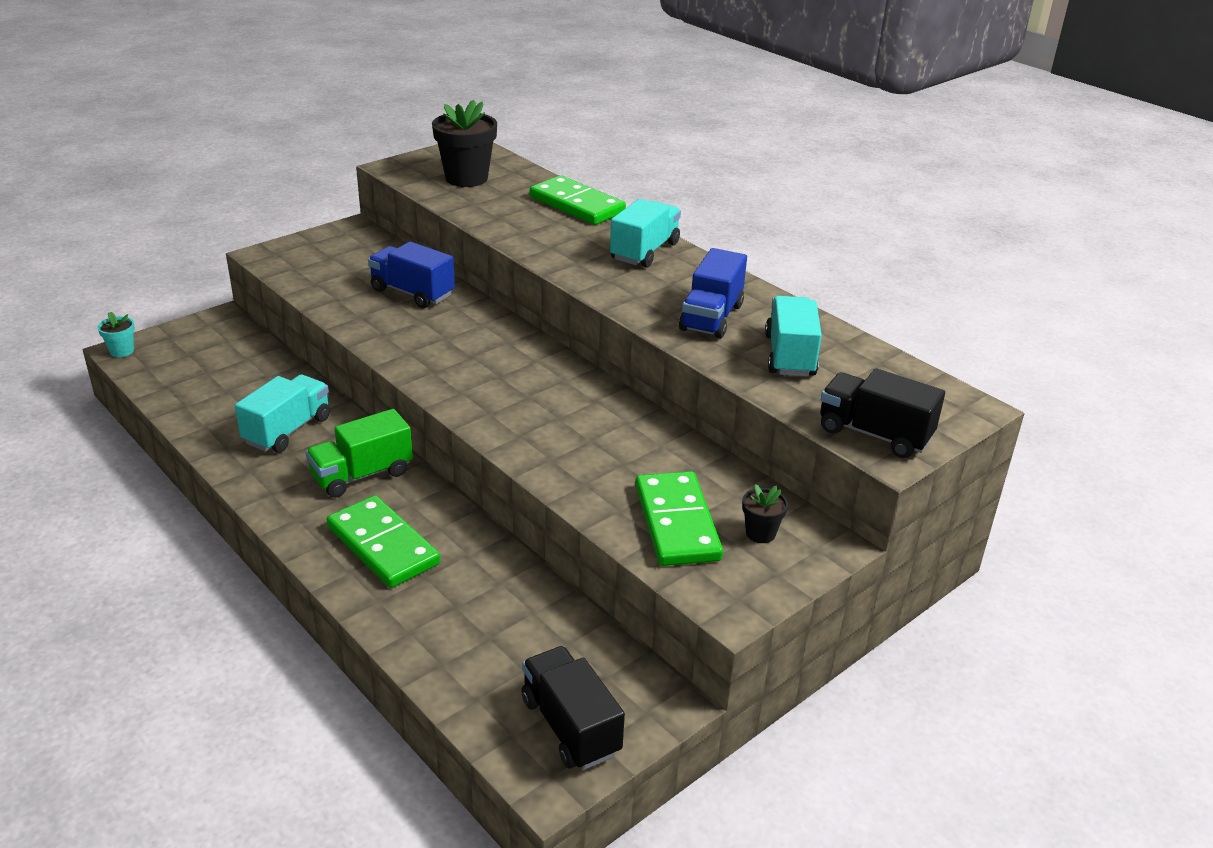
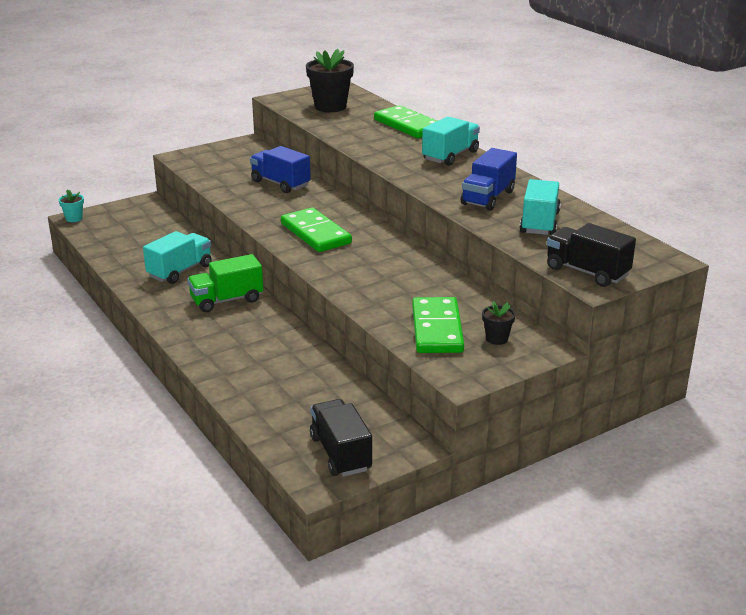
camera: 10 degrees right, 5 degrees down
(382, 545) = (233, 342): green domino -> green domino (315, 233)

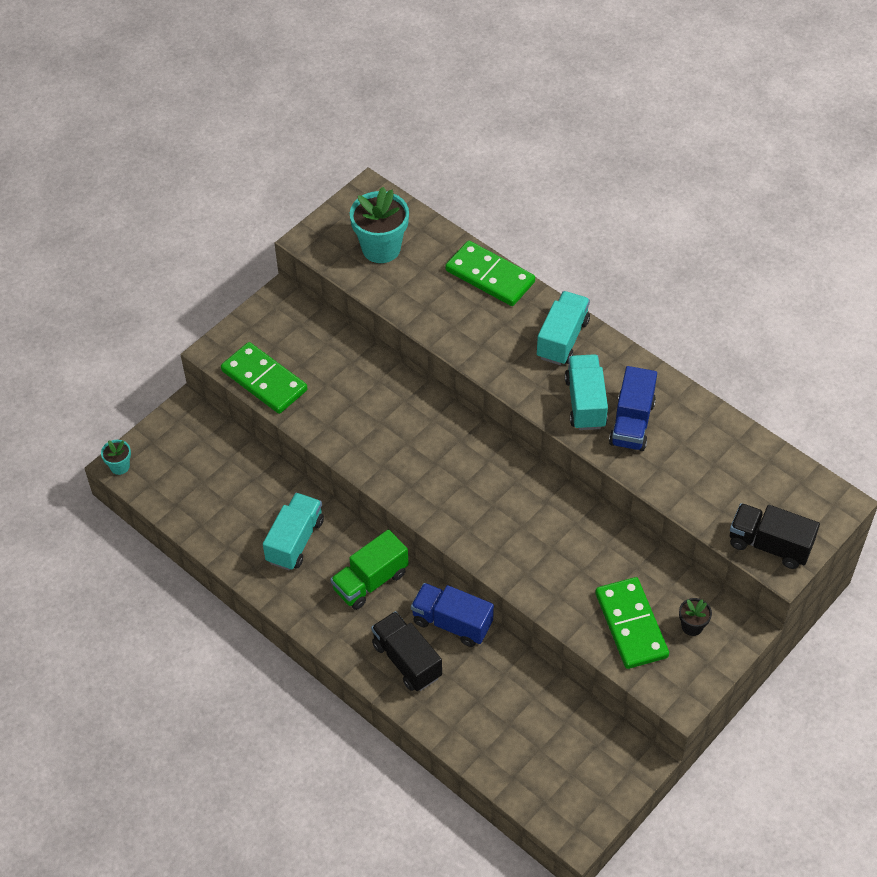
camera: 15 degrees left, 25 degrees up
(280, 183) = (362, 386): blue truck -> blue truck (452, 623)
(315, 233) = (445, 482): green domino -> green domino (264, 380)
(330, 107) = (381, 248): black flower pot -> turquoise flower pot
(340, 453) = (581, 789): black truck -> black truck (407, 660)
(539, 223) = (699, 462): turquoise truck -> turquoise truck (585, 403)

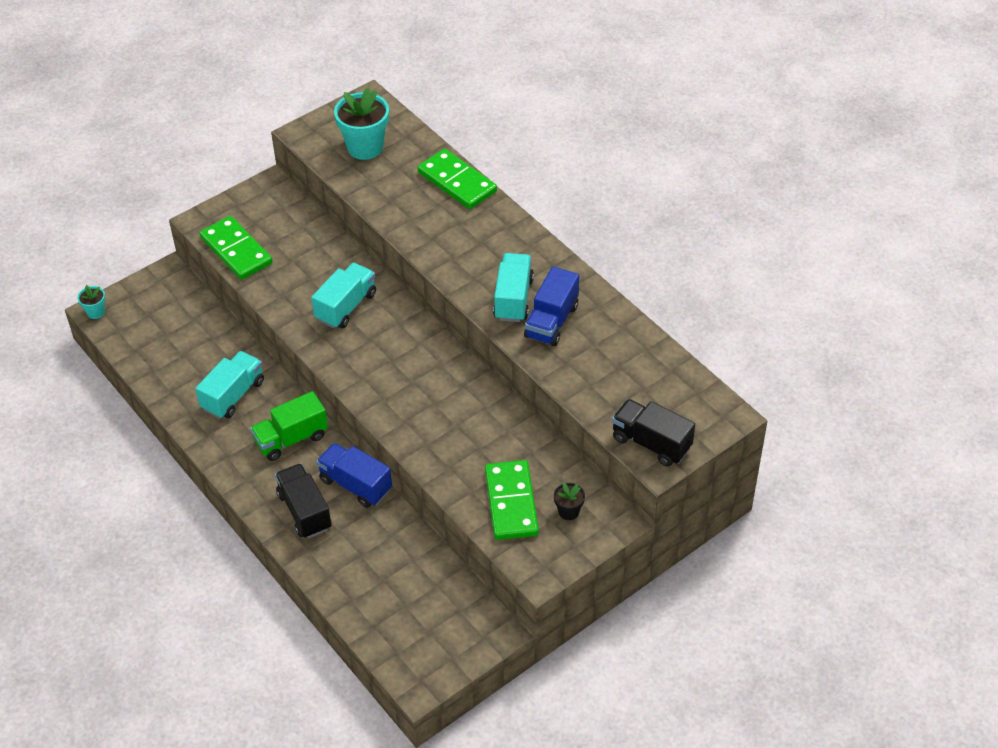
camera: 10 degrees right, 5 degrees down
(562, 339) = (508, 242): turquoise truck -> turquoise truck (346, 306)

